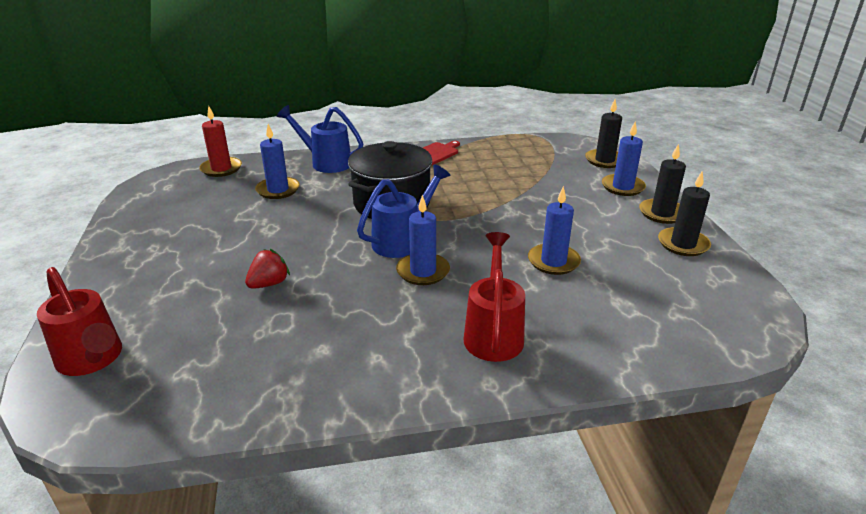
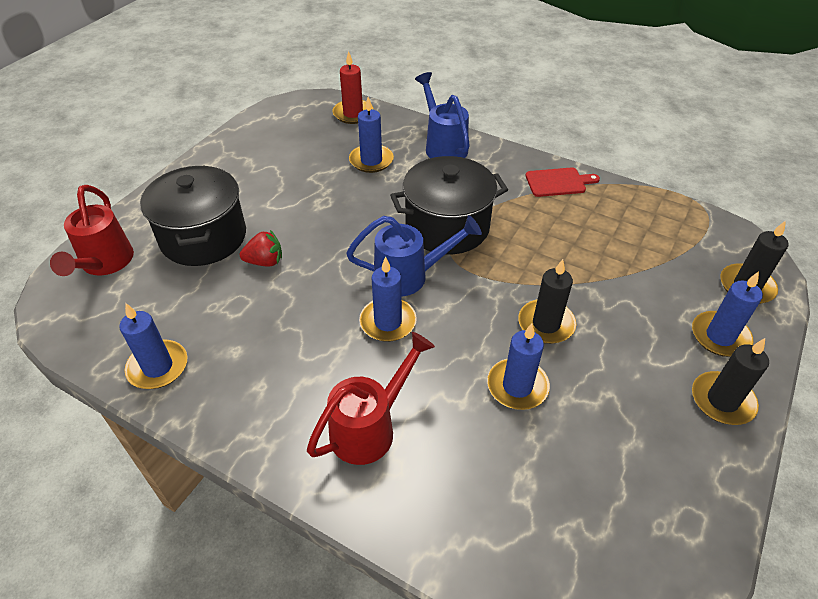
camera: 40 degrees right, 15 degrees up
(183, 294) = (203, 237): none -> black pot
(262, 397) = (158, 367): none -> blue candle
(683, 244) = (692, 456): black candle -> black candle (546, 324)

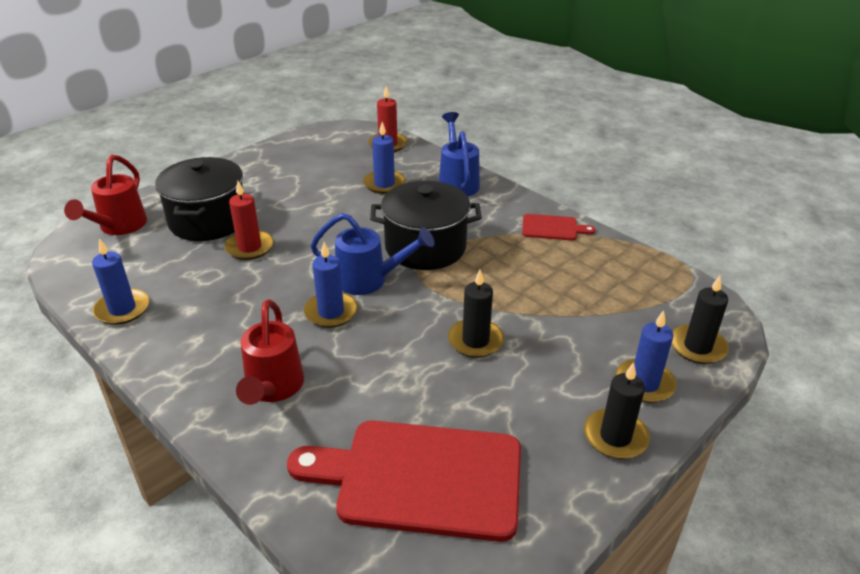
camera: 15 degrees right, 10 degrees down
(265, 261) = (249, 247): red strawberry -> red candle
(370, 427) = (272, 389): red watering can -> red watering can turned 120 degrees clockwise
(517, 386) = (421, 384): blue candle -> none
(568, 494) = (421, 478): none -> red cutting board

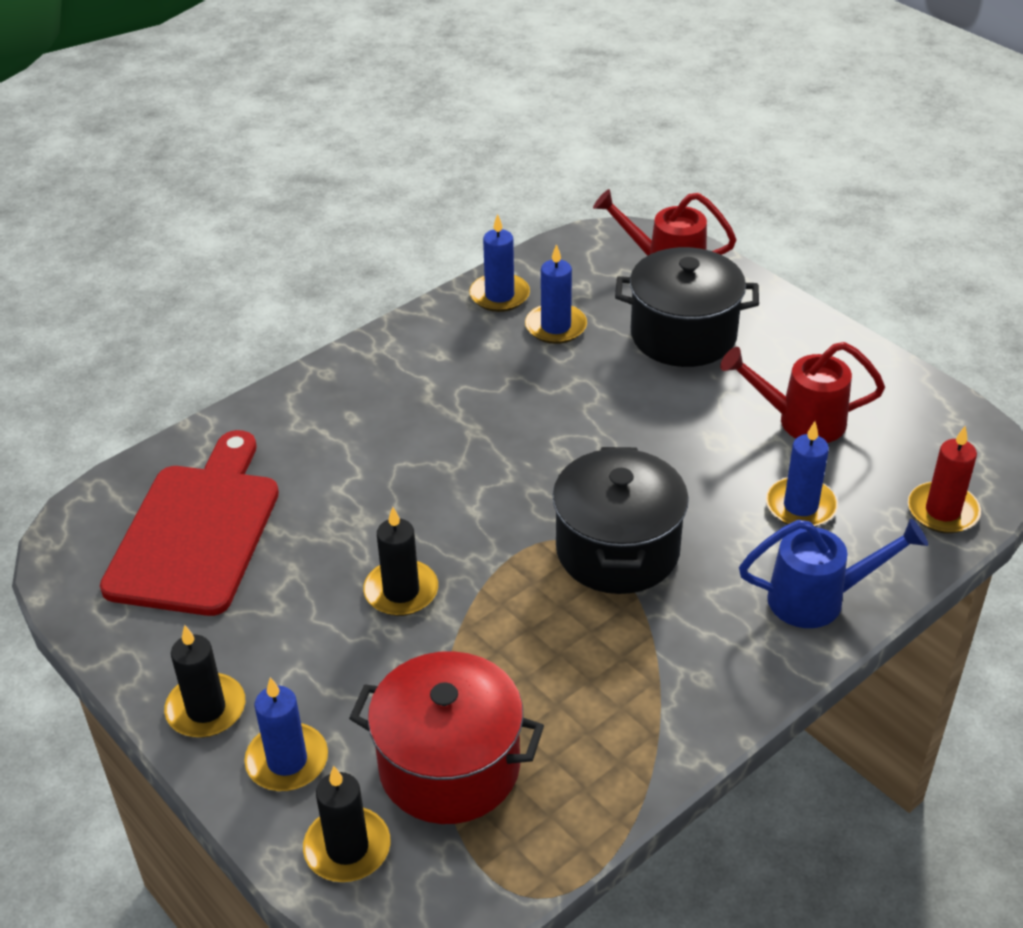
camera: 95 degrees right, 5 degrees up
(249, 247) = (619, 377): red candle -> none
(272, 389) = (350, 418): red watering can -> red watering can (800, 421)
(331, 312) = (475, 457): blue candle -> blue candle (556, 327)
(370, 280) = (539, 491): blue watering can -> none
(552, 228) = (673, 715): red cutting board -> none
(619, 308) = (449, 766): none -> red pot

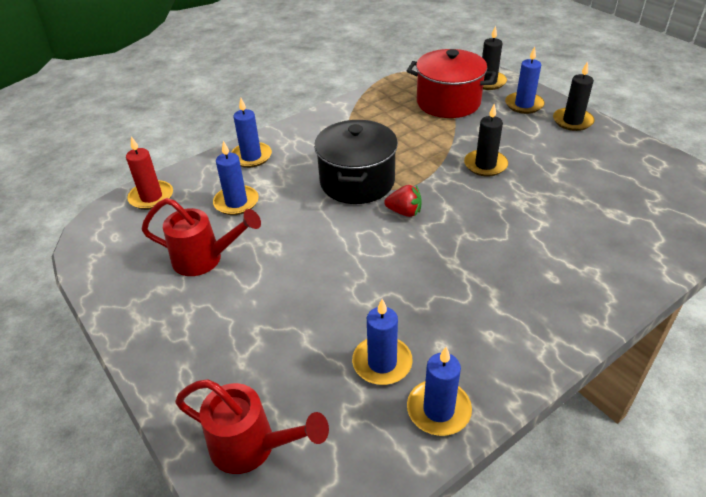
camera: 175 degrees left, 0 degrees up
(196, 532) = (628, 198): red cutting board -> none
(538, 498) = (404, 212): none -> red strawberry
(683, 335) = (265, 346): black pot -> none
(819, 599) = (251, 157): blue watering can -> blue candle

